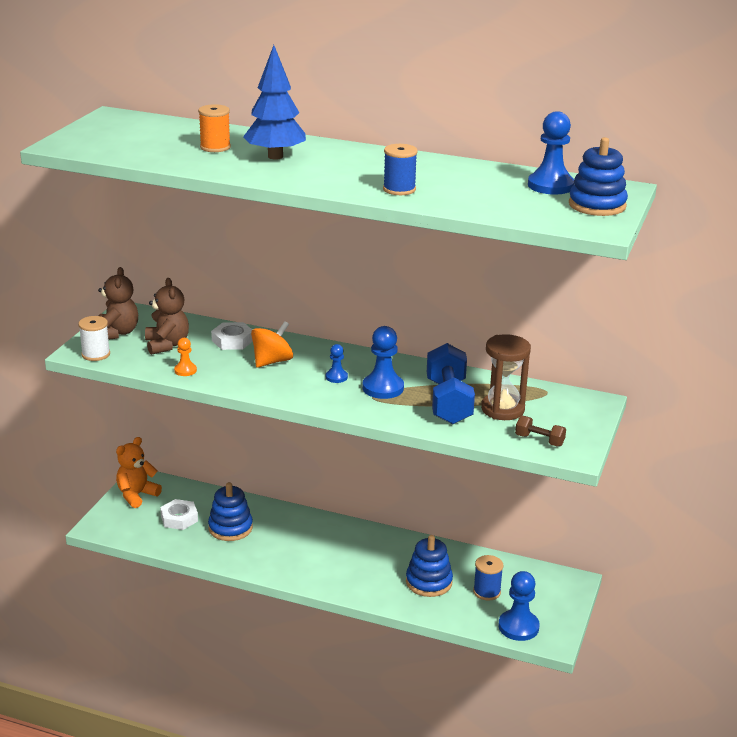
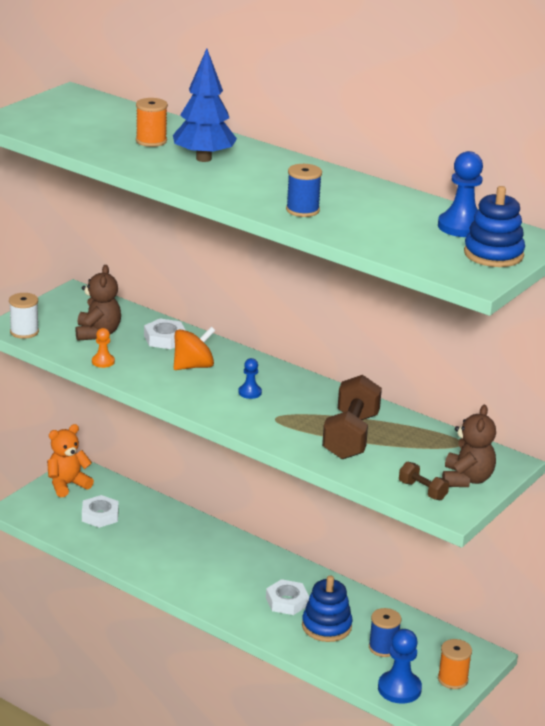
camera: 15 degrees right, 0 degrees up
(117, 333) = (55, 313): brown teddy bear -> brown teddy bear (466, 479)
(230, 528) = (147, 534): blue stacking toy -> none
(383, 388) = (291, 411): blue pawn -> none
(383, 566) = (287, 601): none -> white nut
(448, 402) = (351, 436): blue dumbbell -> brown dumbbell
(502, 409) = (403, 453): brown hourglass -> none
(559, 608) = (452, 679): none -> orange spool

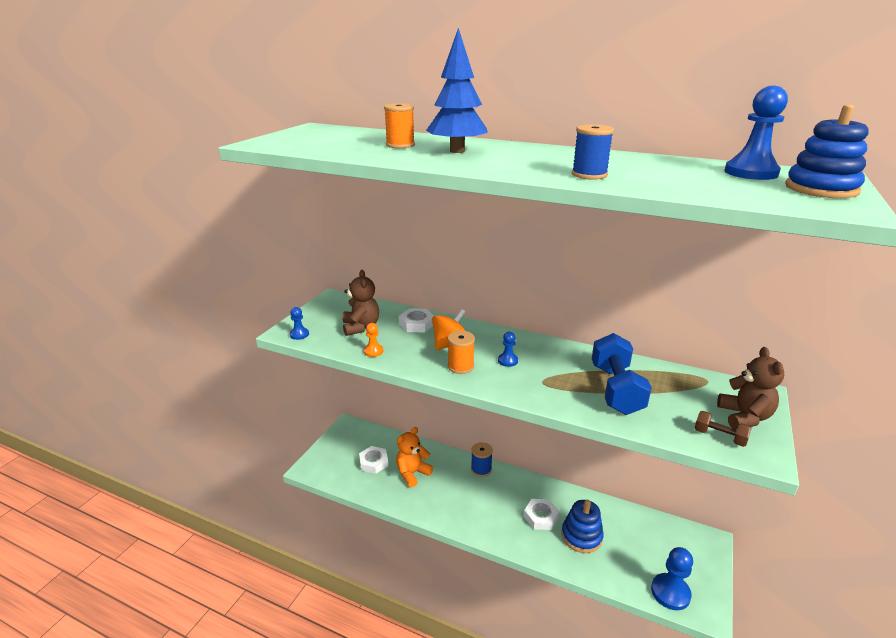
camera: 10 degrees left, 0 degrees up
(24, 332) = (299, 334): white spool -> blue pawn
(67, 485) = (343, 439): orange teddy bear -> orange teddy bear (412, 473)
(351, 436) = (616, 389): brown dumbbell -> blue dumbbell
(383, 647) = (634, 549): blue spool -> blue spool (481, 469)
(452, 679) = (704, 571): orange spool -> orange spool (460, 366)

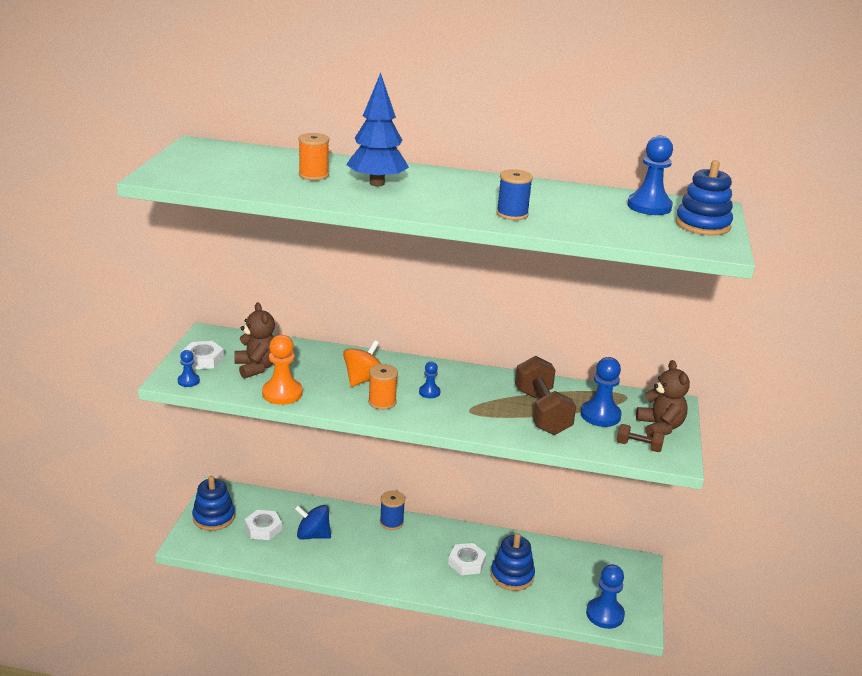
camera: 15 degrees left, 0 degrees up
(338, 448) = (213, 517): none -> blue stacking toy
(373, 351) = (282, 393): orange pawn -> orange pawn, size x1.84
(412, 473) = (313, 535): orange teddy bear -> blue spinning top
(416, 324) = (319, 359): white nut -> white nut (203, 359)
(616, 389) = (542, 412): blue dumbbell -> brown dumbbell
(678, 398) = (600, 415): none -> blue pawn

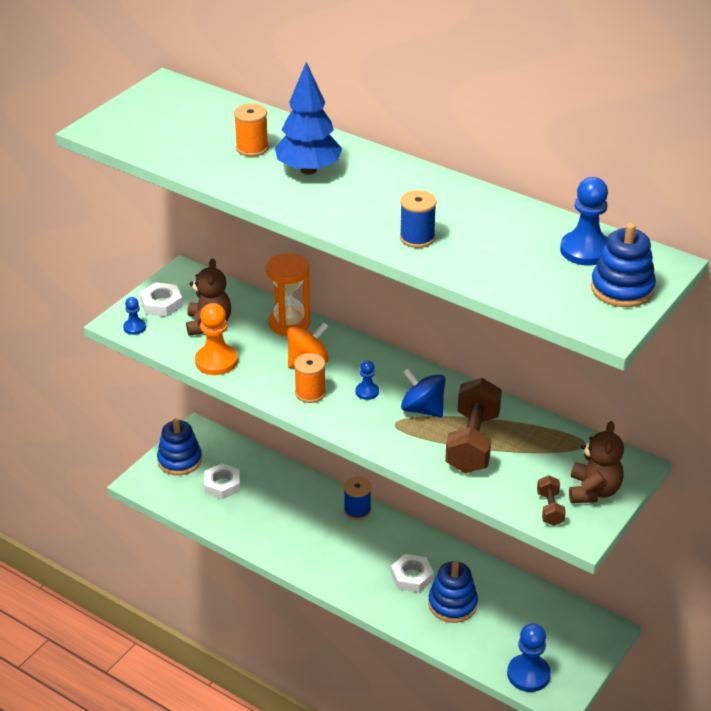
camera: 25 degrees right, 10 degrees up
(313, 535) = (268, 505): blue spinning top -> blue spinning top (422, 409)
(328, 355) = (289, 323): none -> orange hourglass
(600, 415) = (536, 461): blue pawn -> none
(638, 446) = (550, 509): brown dumbbell -> brown dumbbell turned 45 degrees clockwise

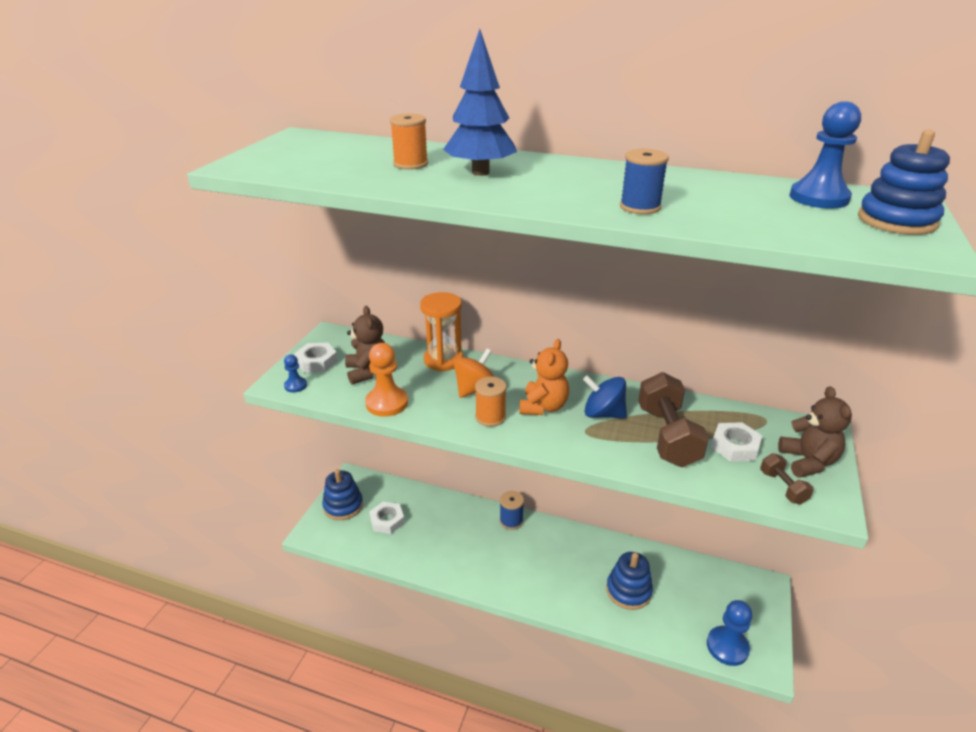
camera: 15 degrees left, 5 degrees down
(367, 392) = (543, 407): blue pawn -> orange teddy bear
(412, 577) = (582, 572): white nut -> white nut (735, 446)

